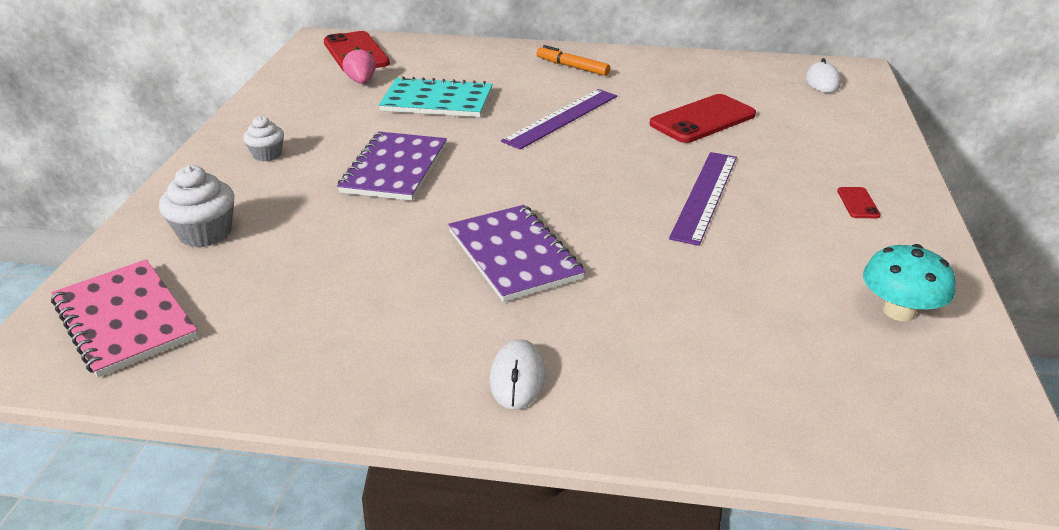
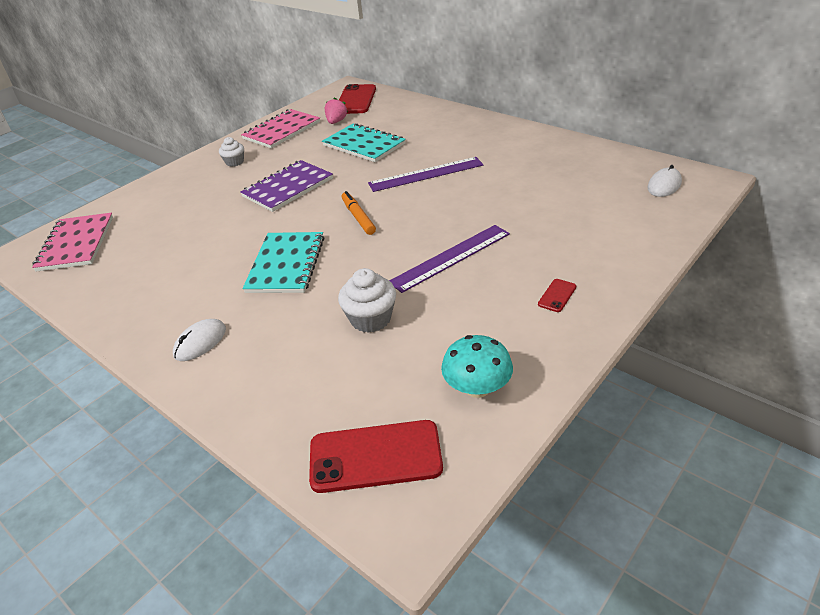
camera: 35 degrees right, 5 degrees up
(205, 233) = (157, 204): white cupcake -> white cupcake (370, 319)
(291, 104) = (282, 130): none -> pink notebook
(514, 255) = (286, 264): purple notebook -> turquoise notebook
(572, 67) = (480, 135): orange marker -> orange marker (358, 217)
(702, 119) = (523, 197): red phone -> red phone (375, 456)

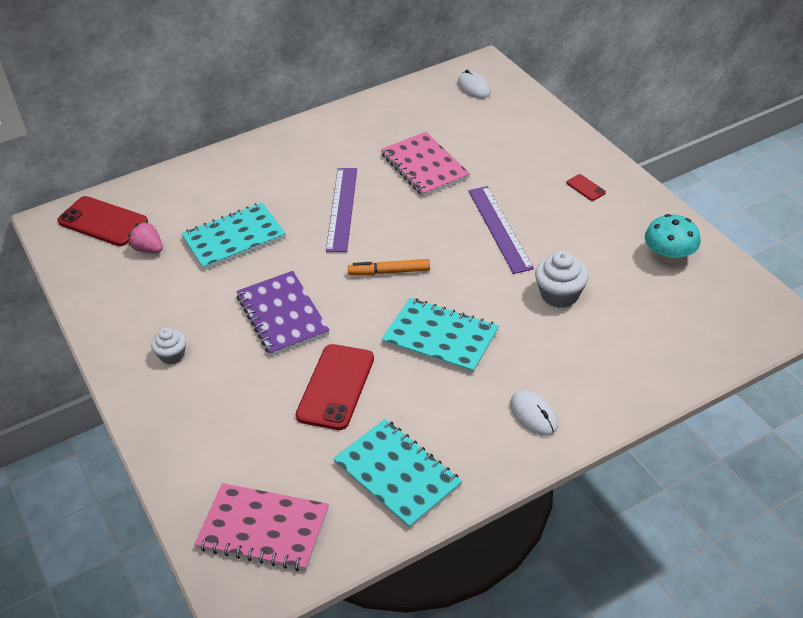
camera: 70 degrees left, 5 degrees up
(126, 286) = (397, 474): none -> turquoise notebook
(282, 130) = (123, 300): pink notebook -> pink notebook (424, 166)
(375, 456) = (717, 322): red phone -> red phone (335, 387)

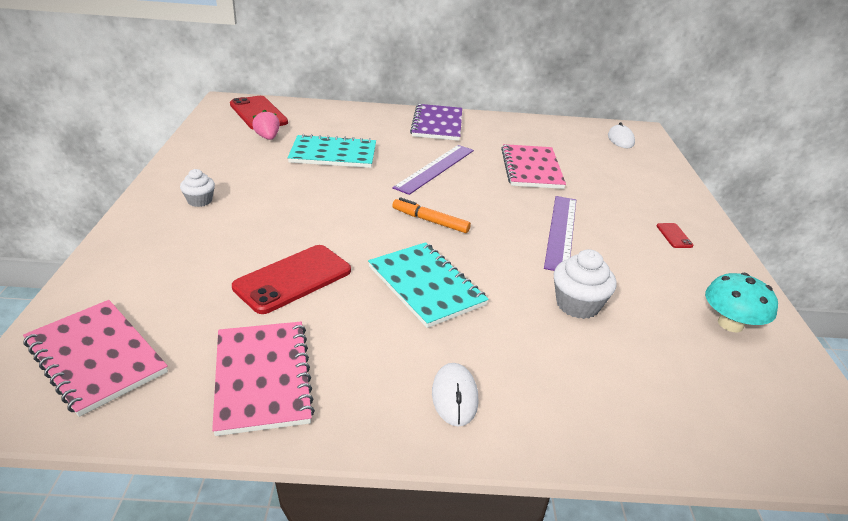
camera: 25 degrees right, 10 degrees down
(282, 315) = (311, 212): purple notebook -> purple notebook (437, 124)
(397, 474) = (262, 378): turquoise notebook -> pink notebook

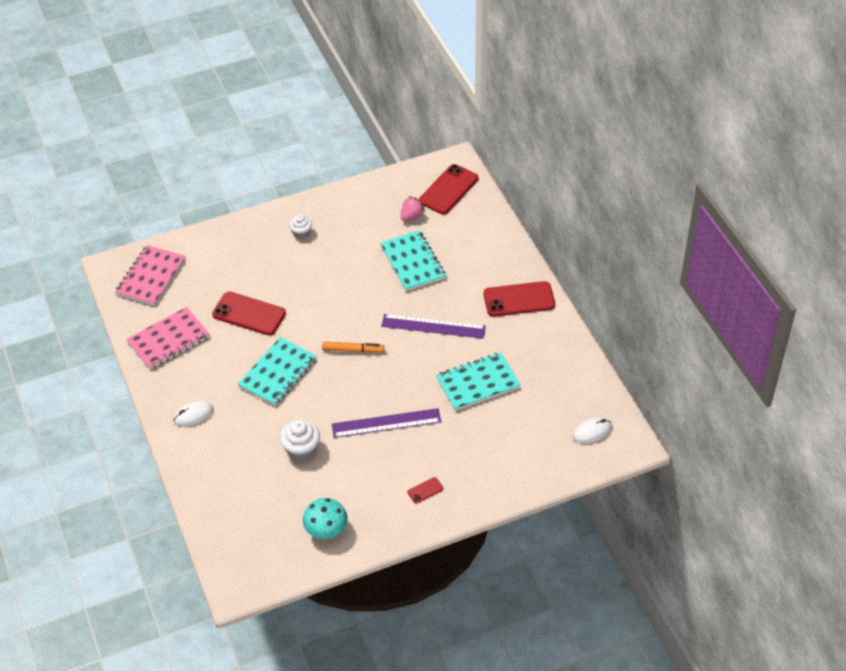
camera: 70 degrees right, 15 degrees up
(430, 221) = (353, 350): orange marker -> orange marker turned 90 degrees clockwise
(437, 124) = (519, 299): purple notebook -> red phone
(531, 169) = (478, 383): pink notebook -> turquoise notebook

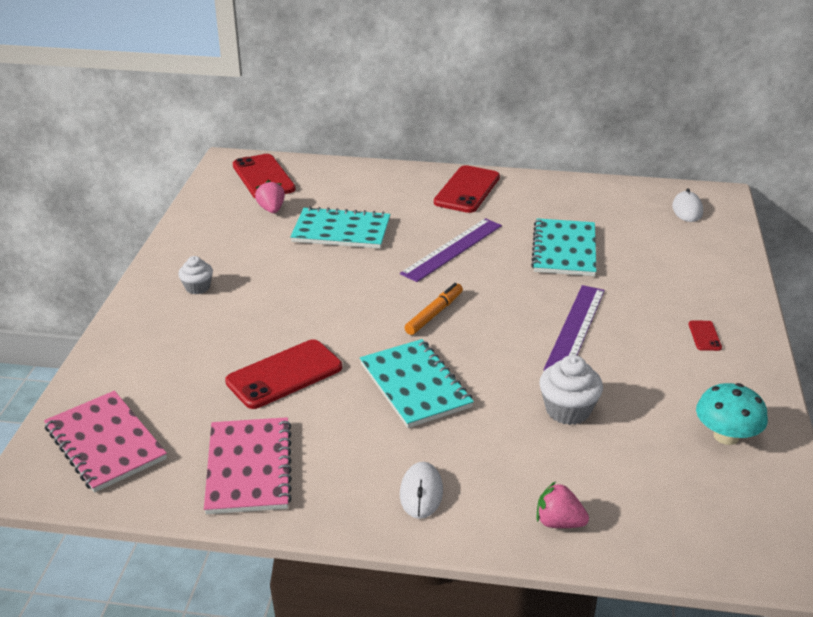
camera: 60 degrees left, 15 degrees down
(206, 479) = (558, 522): none -> pink strawberry

